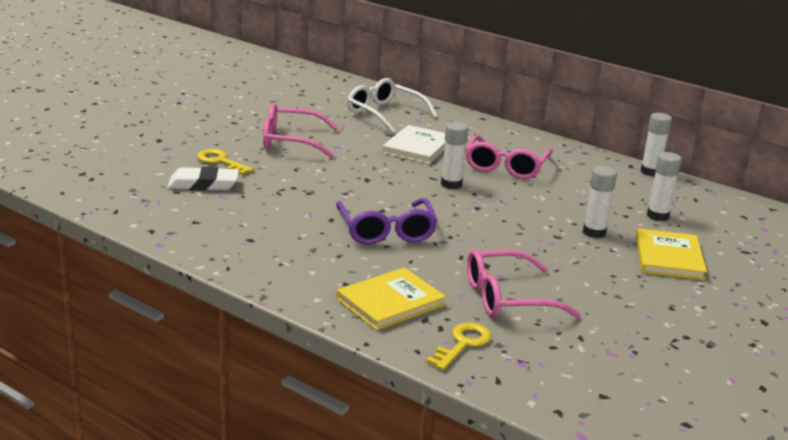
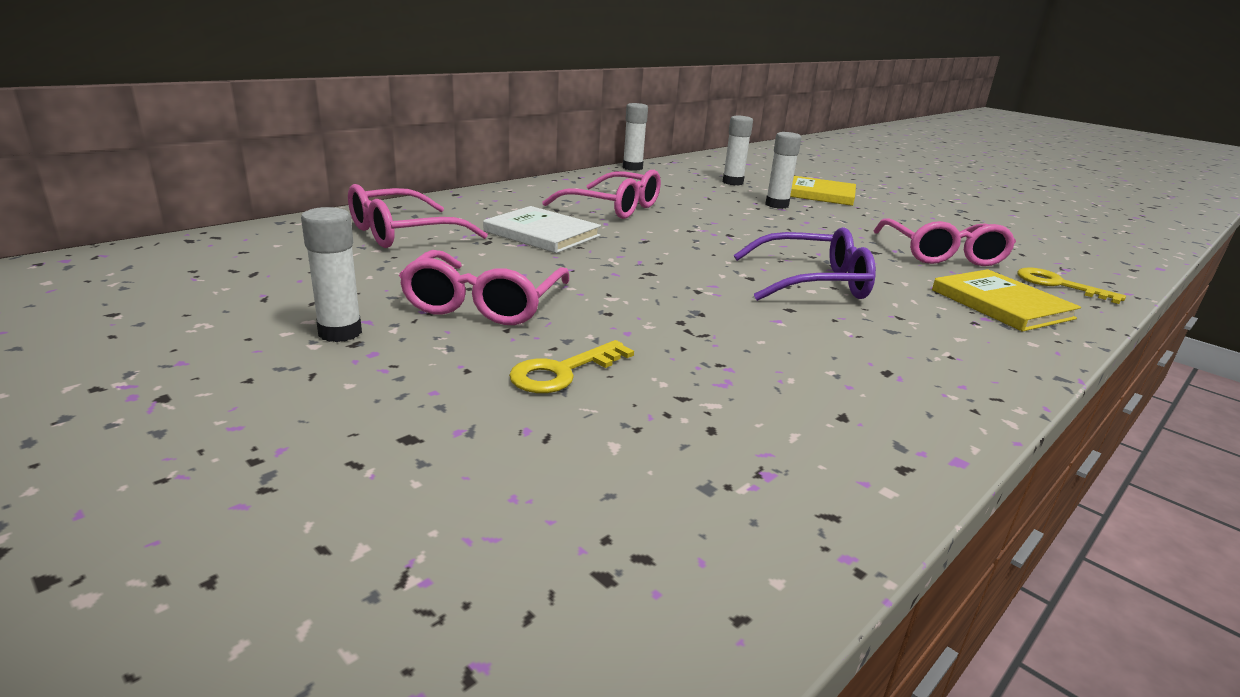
camera: 80 degrees left, 0 degrees up
(203, 184) = (674, 397): white eraser -> none
(385, 114) = (403, 233): white glasses -> pink glasses
(451, 184) = (665, 235): white glue stick -> white glue stick (340, 332)

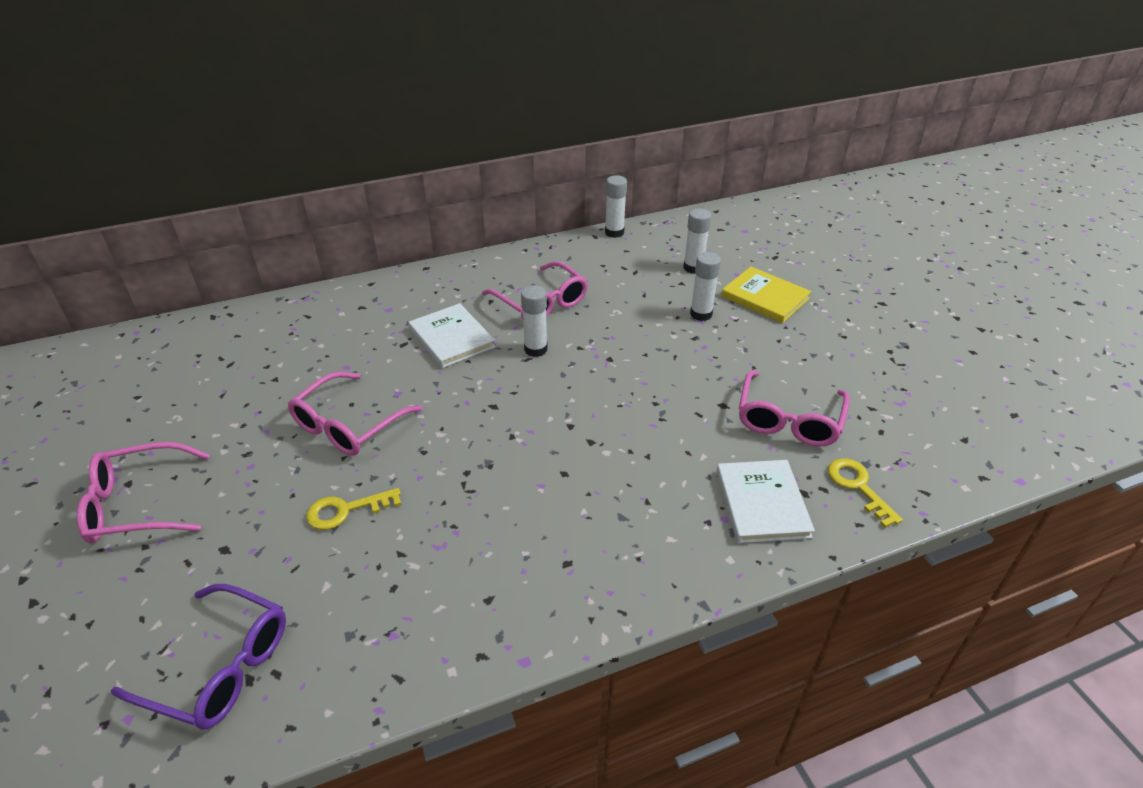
camera: 25 degrees right, 15 degrees up
(340, 332) = (244, 441): white glue stick -> white glue stick (535, 349)
(403, 233) = (351, 324): pink glasses -> pink glasses (138, 504)
(812, 283) = (617, 442): purple glasses -> purple glasses (219, 667)
(1001, 304) = (762, 503): yellow book -> white book

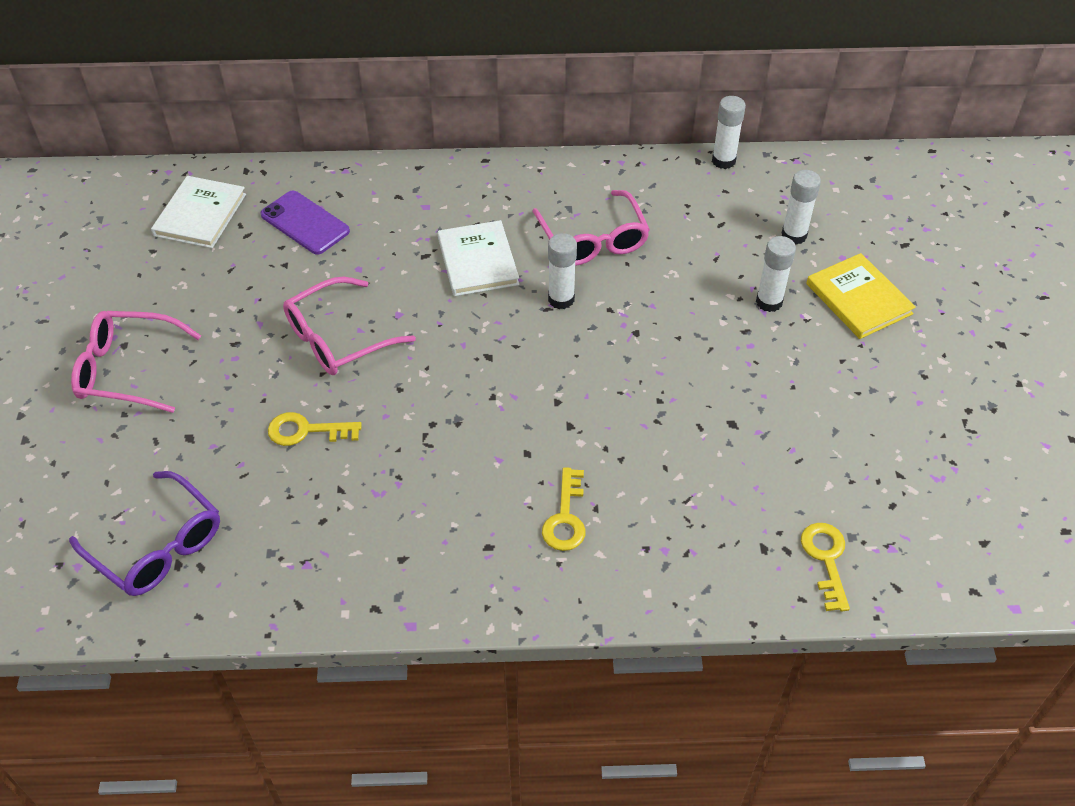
camera: 20 degrees right, 10 degrees up
(283, 343) = (305, 223): none -> purple phone
(625, 517) = (565, 518): none -> yellow key
(762, 503) = (712, 546): white book -> white book (200, 215)
(789, 419) = (796, 461): pink glasses -> none

